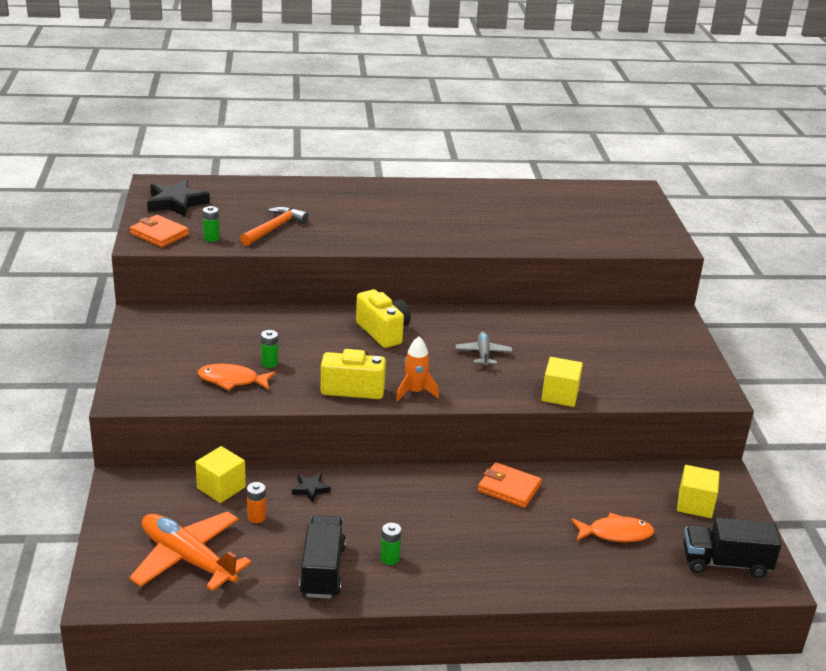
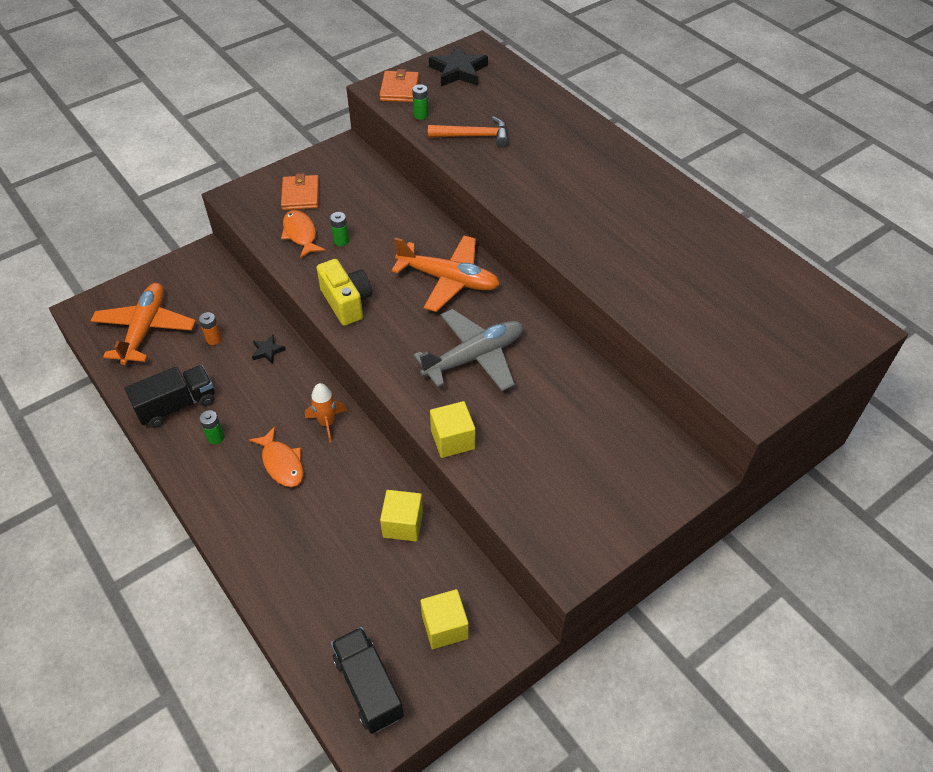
camera: 60 degrees right, 20 degrees up
(221, 488) = (234, 304): yellow cube -> yellow cube (403, 524)
(383, 332) = (448, 280): yellow camera -> orange plane
(415, 392) = (373, 341): orange rocket -> orange rocket (327, 423)
(483, 354) = (474, 357): grey plane -> grey plane, size x1.93
(509, 488) = (361, 472): orange wallet -> orange wallet (300, 195)
(616, 533) = (352, 578): orange fish -> orange fish (282, 463)

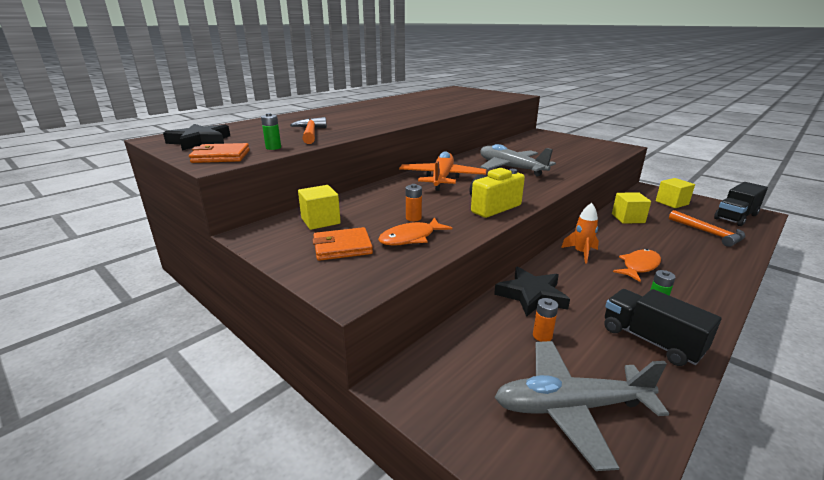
camera: 100 degrees left, 25 degrees down
(145, 329) = (570, 407): orange plane -> grey plane
(267, 351) = (531, 295): black star -> black star, size x1.95
(330, 599) = (708, 233): none -> orange hammer
(341, 241) = (413, 218): green battery -> orange battery
(452, 439) = (582, 169): yellow cube -> yellow cube (320, 221)

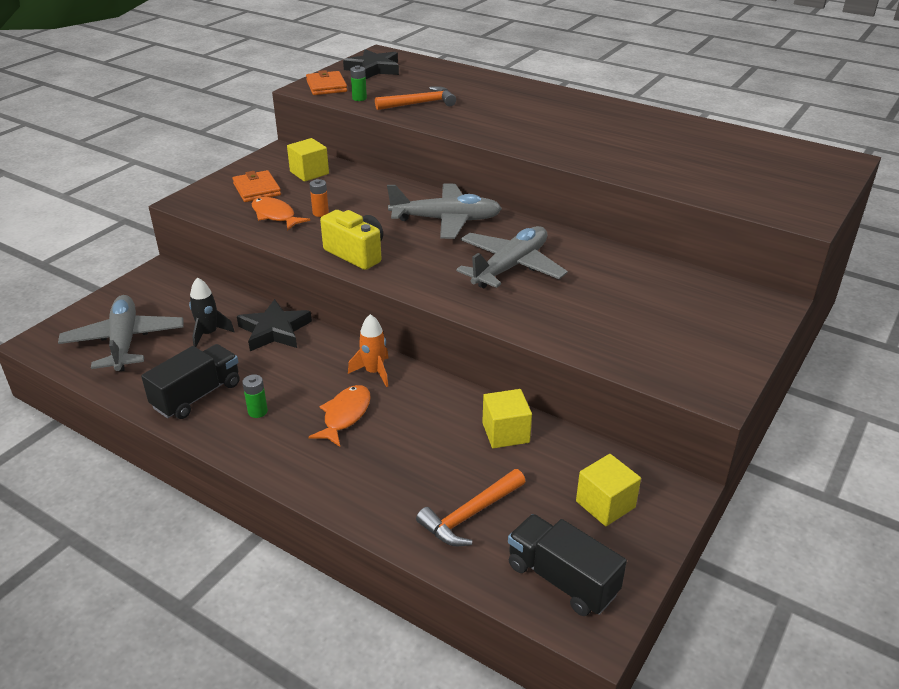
camera: 80 degrees right, 10 degrees up
(442, 178) = (446, 220): orange plane -> grey plane
(542, 336) = (209, 334): orange battery -> black rocket
(639, 266) = (345, 415): orange fish -> orange fish turned 105 degrees counterclockwise

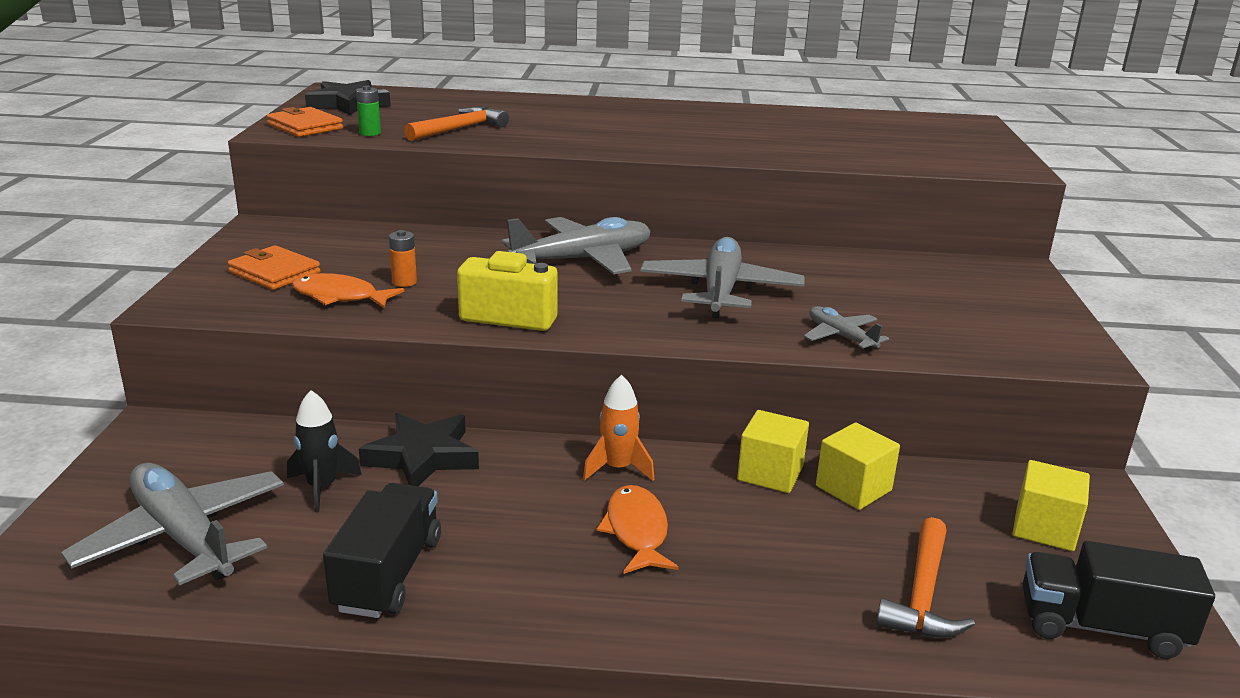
camera: 30 degrees left, 10 degrees down
(257, 411) = (507, 565): green battery -> none
(309, 173) = (333, 242): yellow cube -> yellow cube (770, 473)
(551, 324) = (841, 337): none -> grey plane

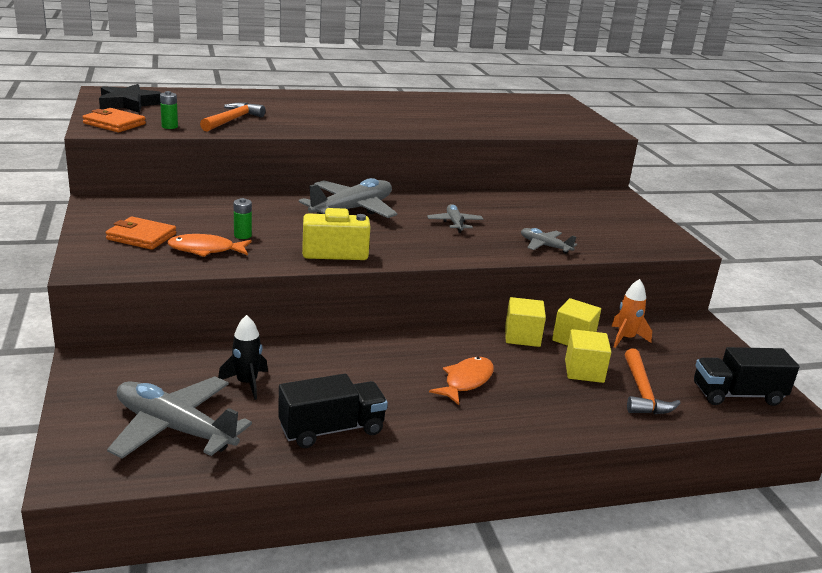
camera: 20 degrees left, 0 degrees up
(388, 574) = (331, 429): black truck -> black truck turned 75 degrees clockwise
(404, 282) = (242, 235): orange battery -> green battery
(422, 457) = (300, 355): black star -> none
(618, 468) = (430, 345): orange rocket -> orange rocket (625, 338)
(636, 531) = (466, 381): orange fish -> orange fish turned 60 degrees clockwise
(720, 291) = (454, 223): grey plane -> grey plane, size x0.52
(1044, 528) = (684, 347): yellow cube -> yellow cube (584, 371)

